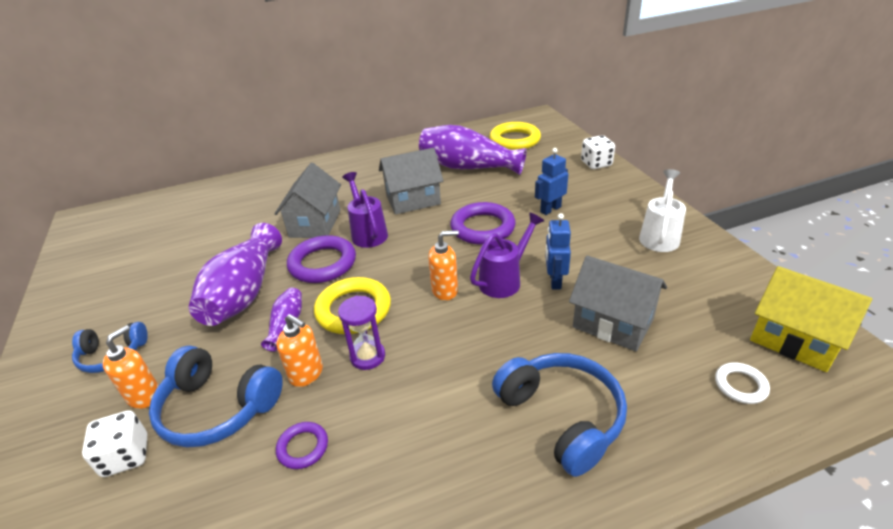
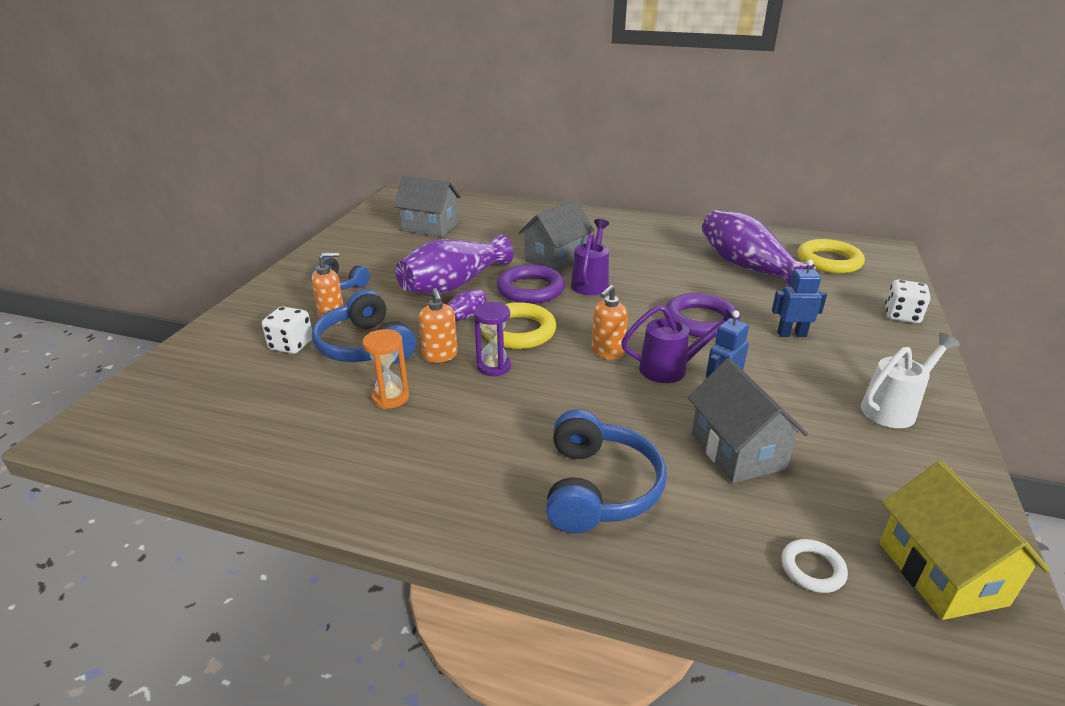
camera: 35 degrees right, 5 degrees down
(303, 447) = (390, 397): purple ring -> orange hourglass
(413, 200) = (660, 273): grey house -> grey house (430, 227)
(445, 290) = (607, 352): orange soap dispenser -> orange soap dispenser turned 105 degrees clockwise

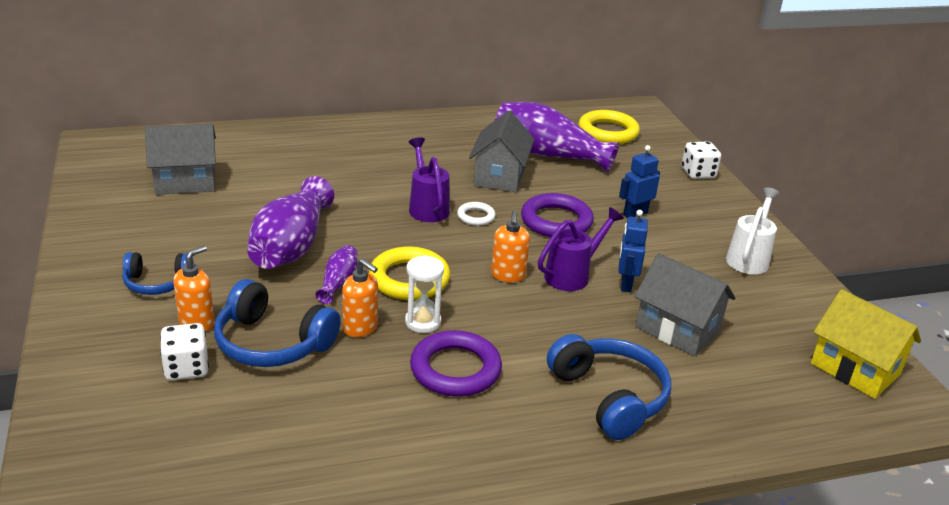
camera: 35 degrees left, 0 degrees up
(390, 397) = (358, 385): orange hourglass -> none
(494, 366) = (423, 322): purple hourglass -> white hourglass
(530, 289) = (376, 230): purple ring -> purple ring (455, 369)
(556, 259) = (367, 189): grey house -> grey house (499, 176)
(812, 569) = (788, 397): white ring -> white ring (476, 216)

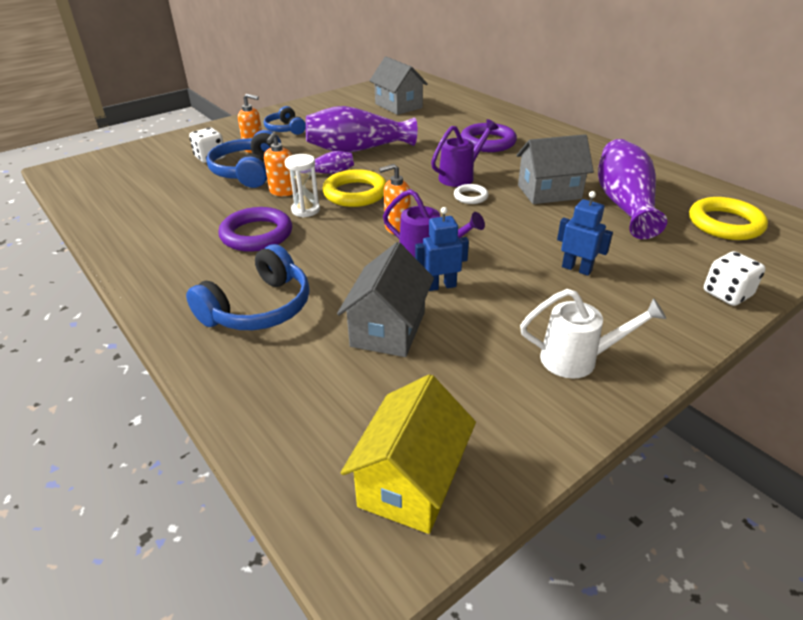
camera: 70 degrees right, 5 degrees up
(556, 221) = (508, 231): purple ring -> purple ring (487, 142)

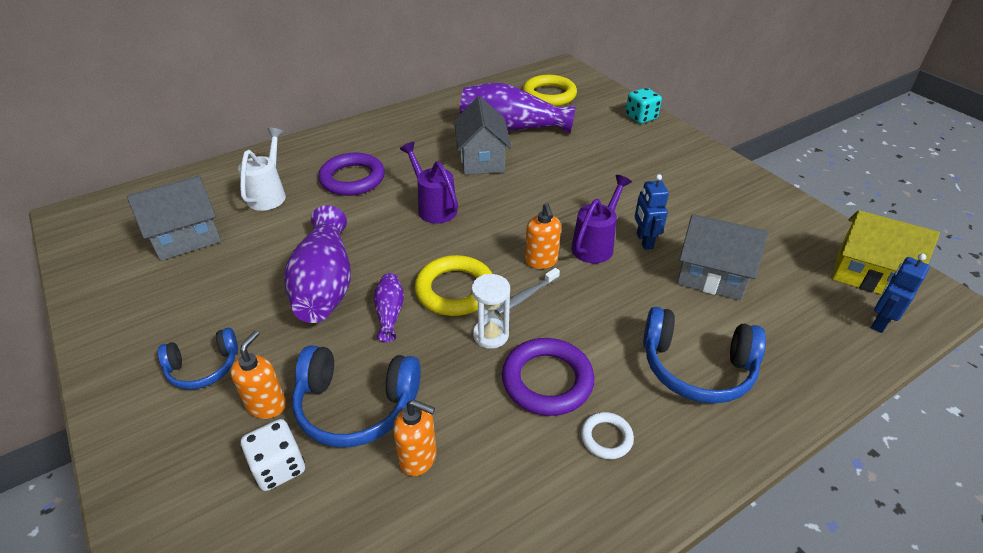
camera: 85 degrees left, 5 degrees up
(259, 308) = (696, 367): blue headphones -> blue headphones turned 150 degrees clockwise
(283, 192) = (435, 360): orange soap dispenser -> orange soap dispenser (418, 458)
(350, 222) = (526, 296): none -> grey toothbrush
(470, 197) = (482, 206): white ring -> white ring (606, 438)
(576, 269) = (613, 168): blue robot -> blue robot (880, 322)
(578, 359) = (725, 188): white watering can -> white watering can (269, 194)
(727, 294) = (641, 117): white dice -> turquoise dice

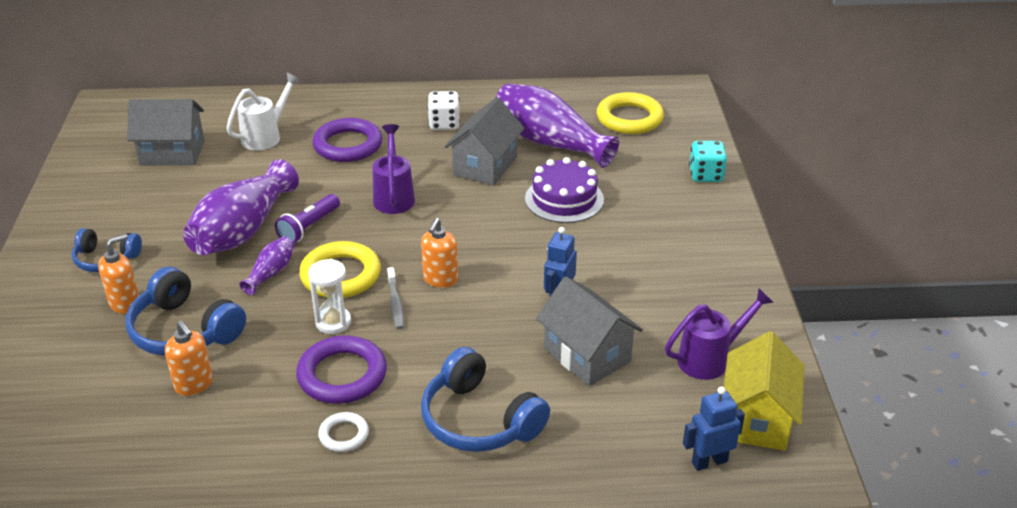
camera: 30 degrees right, 5 degrees down
(279, 467) = (99, 348): white dice -> white dice (444, 124)
(385, 259) = (309, 227): none -> purple flashlight
(526, 296) = (395, 303): grey toothbrush -> grey toothbrush turned 90 degrees counterclockwise
(566, 165) = (564, 199): none -> purple cake
(595, 245) = (507, 284): purple watering can -> purple watering can (710, 359)
(867, 275) = (757, 418): yellow house -> yellow house turned 45 degrees clockwise

